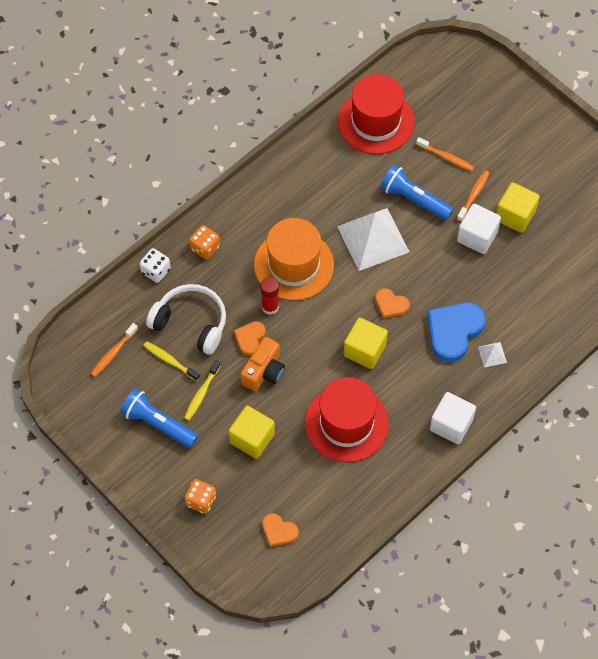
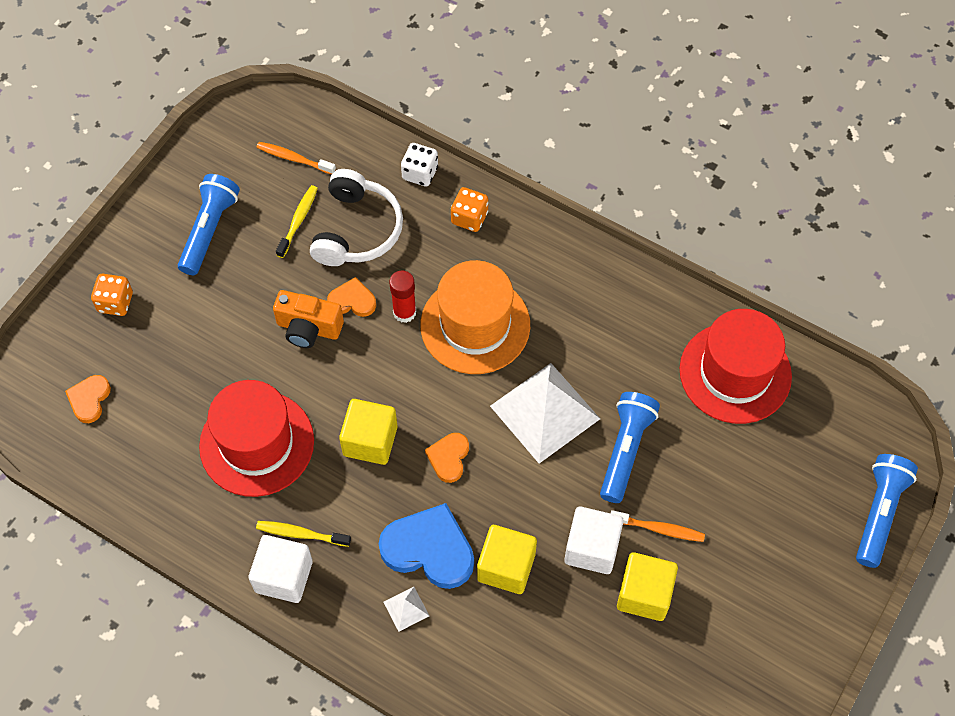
camera: 75 degrees right, 0 degrees up
(201, 393) = (261, 266): yellow toothbrush -> yellow toothbrush (301, 534)
(252, 438) = (211, 338): yellow cube -> yellow cube (506, 567)
(446, 157) = (710, 478): orange toothbrush -> none
(493, 74) = (879, 513): none -> blue flashlight

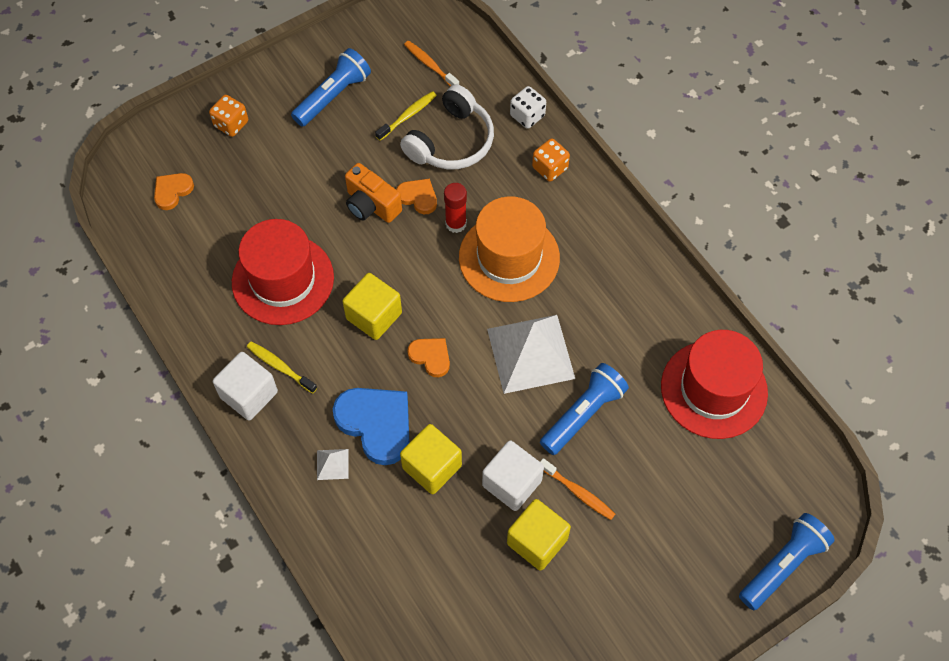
camera: 25 degrees right, 0 degrees up
(448, 458) = (431, 357): orange heart -> orange heart turned 90 degrees clockwise

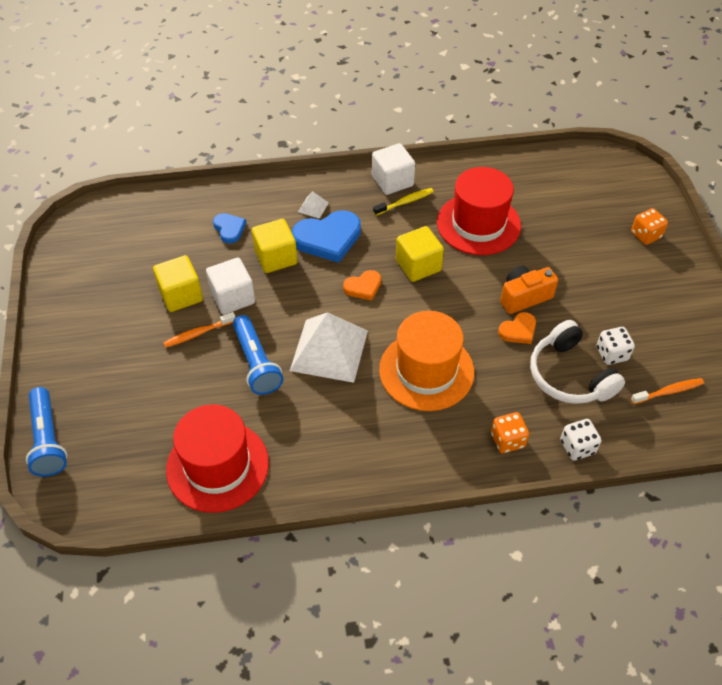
camera: 115 degrees right, 10 degrees down
(172, 191) = (590, 185): orange heart -> none
(333, 96) = (654, 308): blue flashlight -> none
(408, 116) = (612, 354): yellow toothbrush -> white dice
(412, 543) = (229, 229): none -> blue heart
(456, 224) = (479, 346): red glue stick -> none

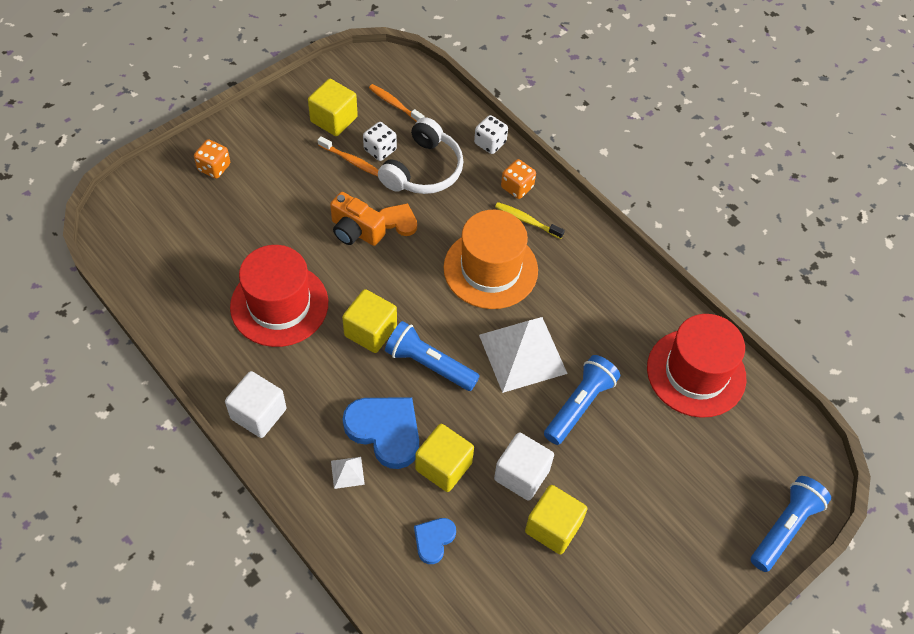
camera: 125 degrees left, 5 degrees up
(198, 333) = (585, 478): orange toothbrush -> orange toothbrush (351, 160)
(363, 287) = (429, 364): orange heart -> blue flashlight
(405, 202) = (286, 385): yellow toothbrush -> yellow toothbrush (527, 220)
(668, 335) = (334, 119): none -> yellow cube

